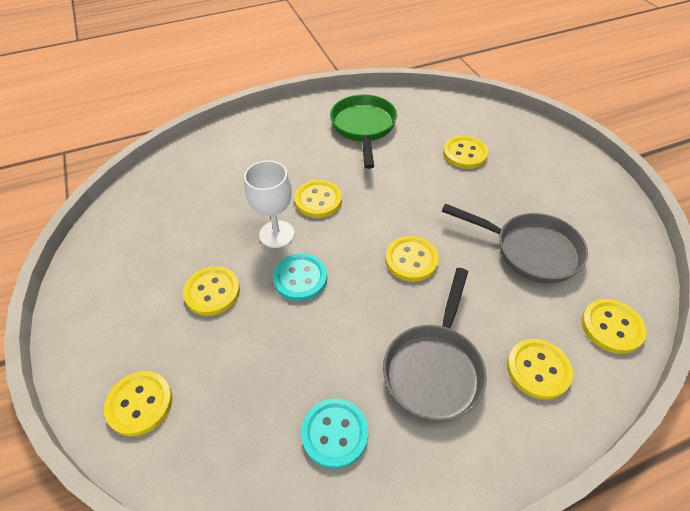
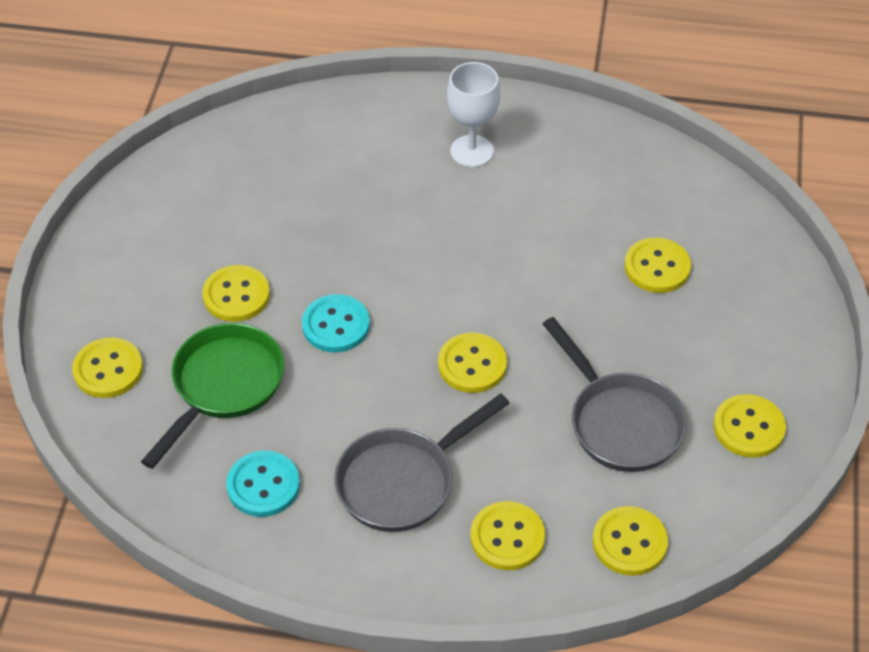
camera: 30 degrees right, 0 degrees up
(276, 234) = (345, 263): white goblet -> white goblet (472, 151)
(318, 200) = (422, 244): yellow button -> yellow button (748, 428)
(363, 128) = (555, 170): green pan -> green pan (223, 386)

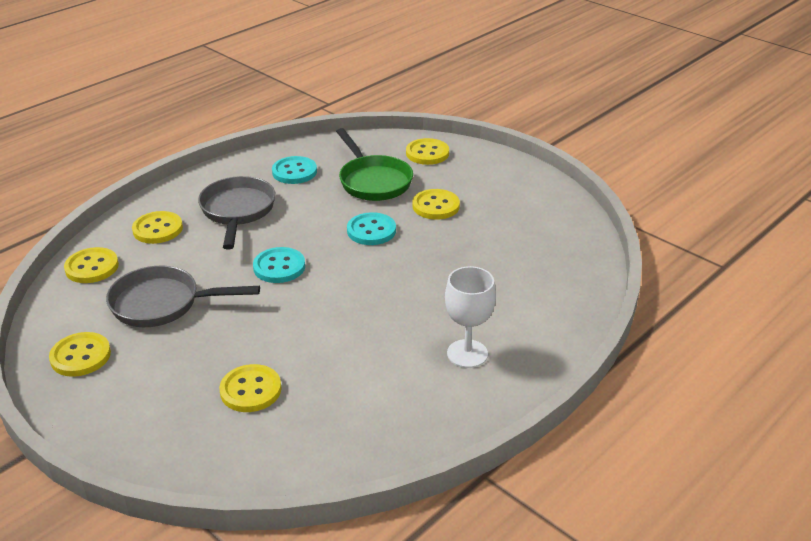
camera: 125 degrees right, 15 degrees down
(472, 365) = (279, 267): yellow button -> turquoise button

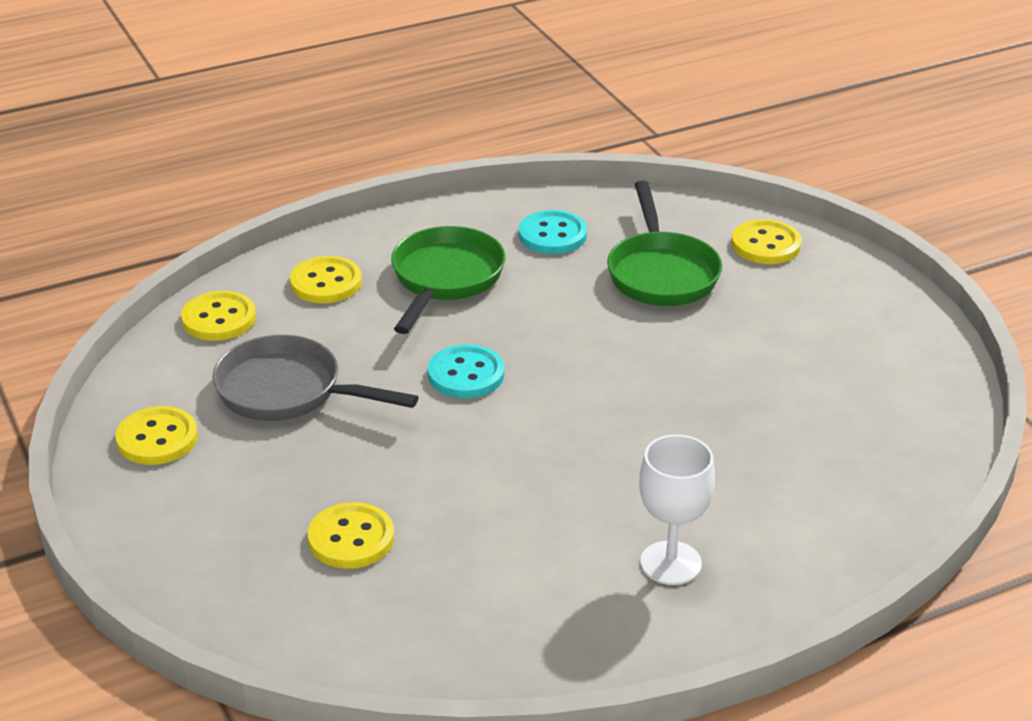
camera: 20 degrees right, 0 degrees up
(237, 211) = (445, 279): grey pan -> green pan
(371, 231) = (622, 349): turquoise button -> none
(436, 206) = (736, 332): yellow button -> none

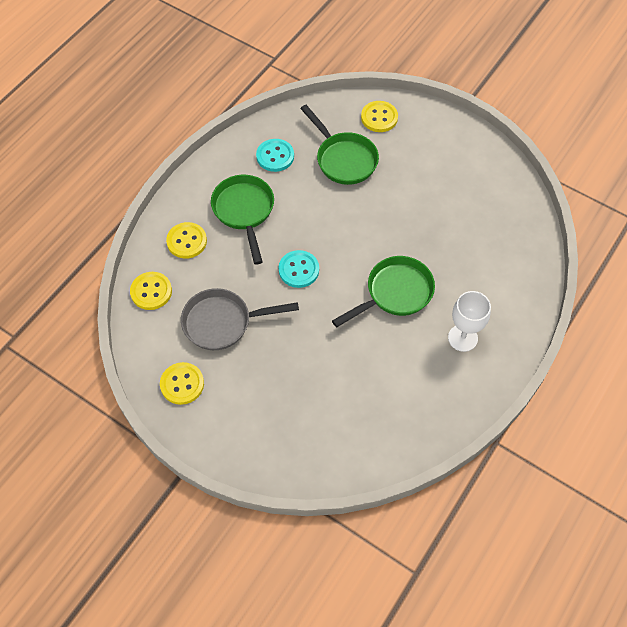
camera: 30 degrees left, 25 degrees up
(351, 538) = (318, 396): yellow button -> none
(601, 460) = (395, 293): none -> green pan

